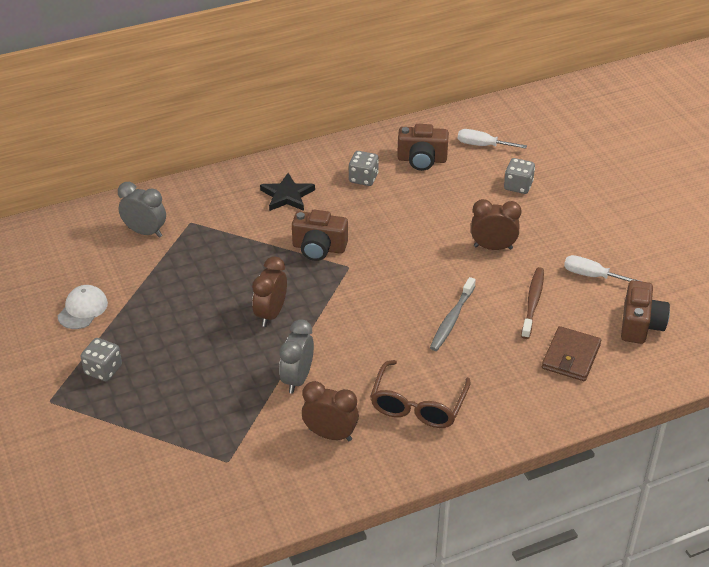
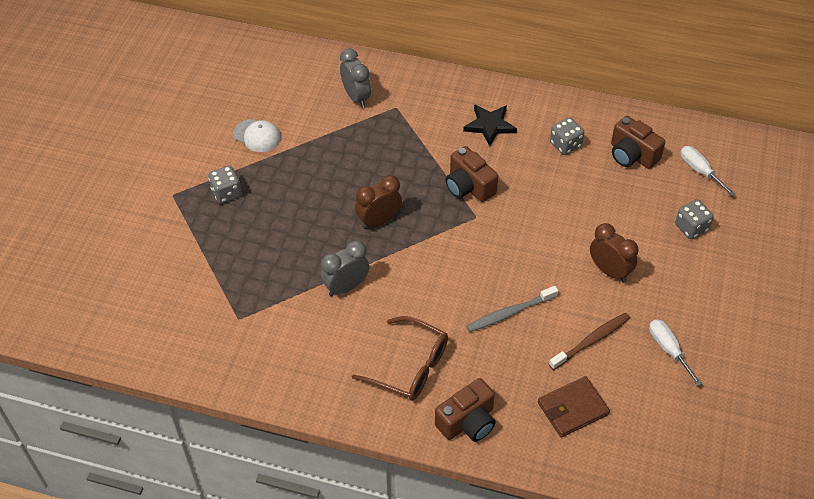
camera: 40 degrees right, 10 degrees up
(83, 309) = (257, 136): white cap -> white cap turned 60 degrees clockwise
(330, 434) = (325, 347): brown clock -> none
(418, 405) = (410, 367): brown glasses -> brown glasses turned 120 degrees counterclockwise
(640, 325) = (663, 421): brown camera -> brown camera (467, 422)

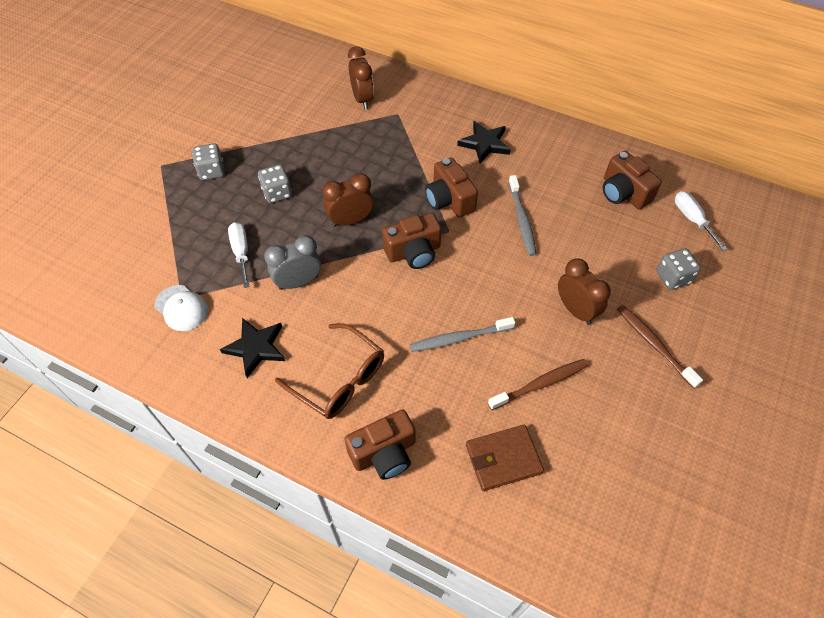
camera: 10 degrees right, 5 degrees up
(257, 136) = (258, 122): white cap -> white cap (181, 308)
(324, 352) = (256, 347): none -> black star
(356, 97) = (362, 99): grey clock -> brown clock
(447, 242) = (413, 252): none -> brown camera
(542, 195) = (521, 219): none -> grey toothbrush
(565, 144) = (557, 173): grey dice -> grey dice (277, 193)
(668, 349) = (624, 409): white screwdriver -> white screwdriver (241, 252)
(685, 290) = (654, 345): none -> brown toothbrush

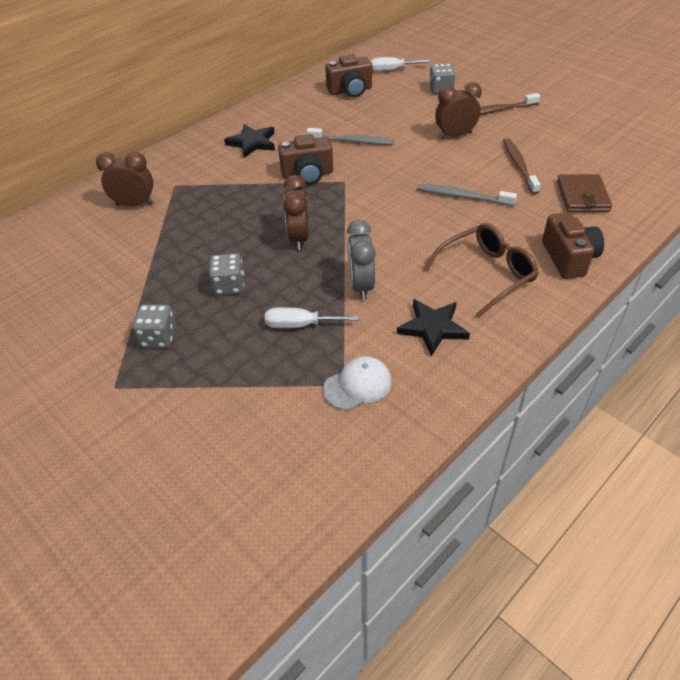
camera: 70 degrees left, 10 degrees down
(413, 252) = (358, 205): brown camera -> none
(459, 338) = (463, 196): grey toothbrush -> grey toothbrush turned 105 degrees clockwise

